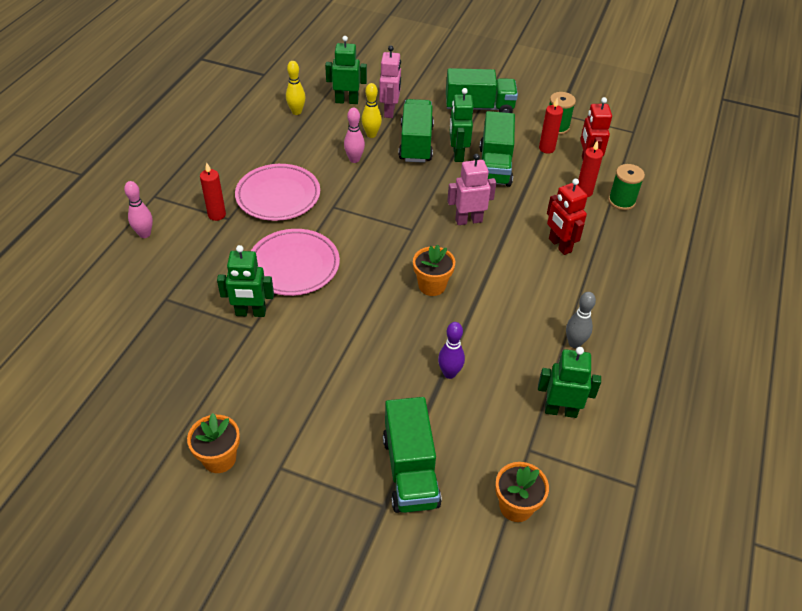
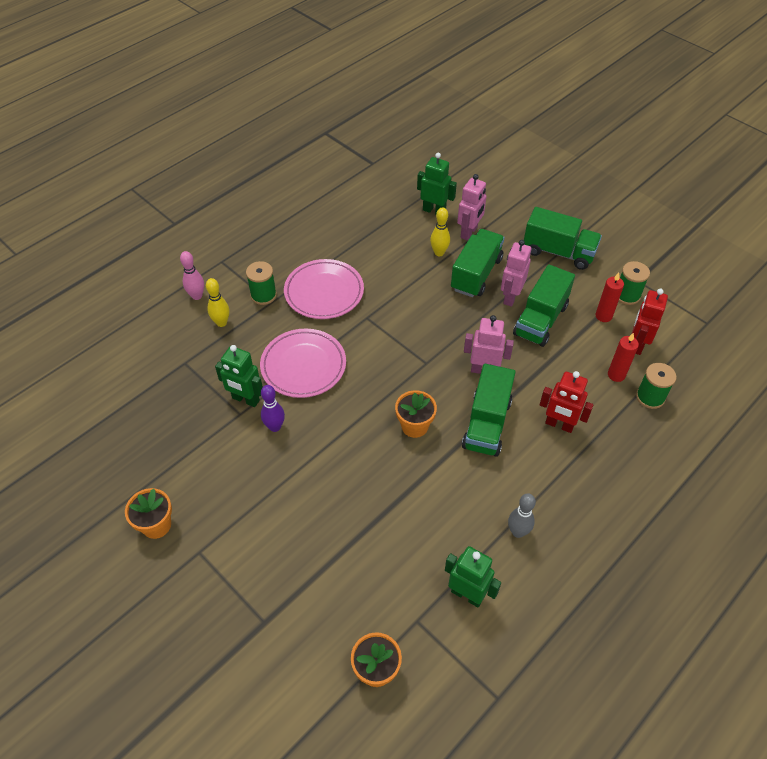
camera: 25 degrees right, 5 degrees up
(217, 215) = (263, 295): red candle -> green spool
(296, 112) = (382, 210): yellow bowling pin -> yellow bowling pin (221, 323)
(354, 159) = (410, 274): pink bowling pin -> none
(410, 470) = (303, 598): green truck -> green truck (487, 424)
(449, 373) = (385, 519): purple bowling pin -> purple bowling pin (275, 427)
(457, 154) = (510, 297): green robot -> pink robot
(559, 245) = (559, 425): red robot -> red robot turned 60 degrees counterclockwise

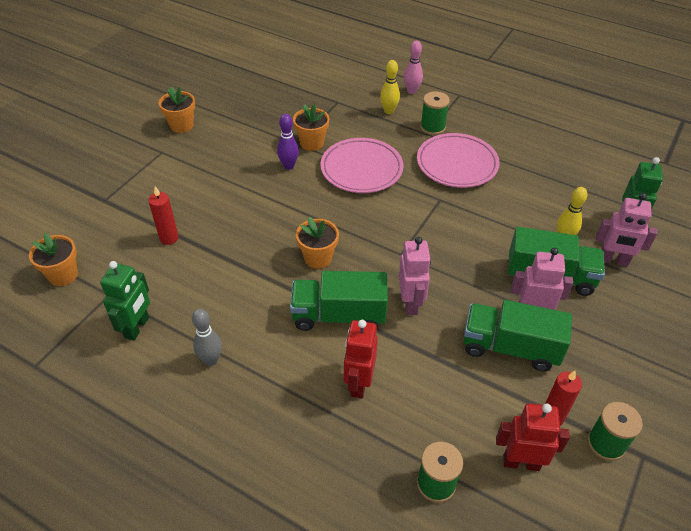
camera: 75 degrees right, 5 degrees down
(245, 399) = (312, 143): green robot -> orange flower pot
(558, 252) = (638, 354): green truck -> none
(616, 375) = (457, 439): red candle -> red candle (169, 238)

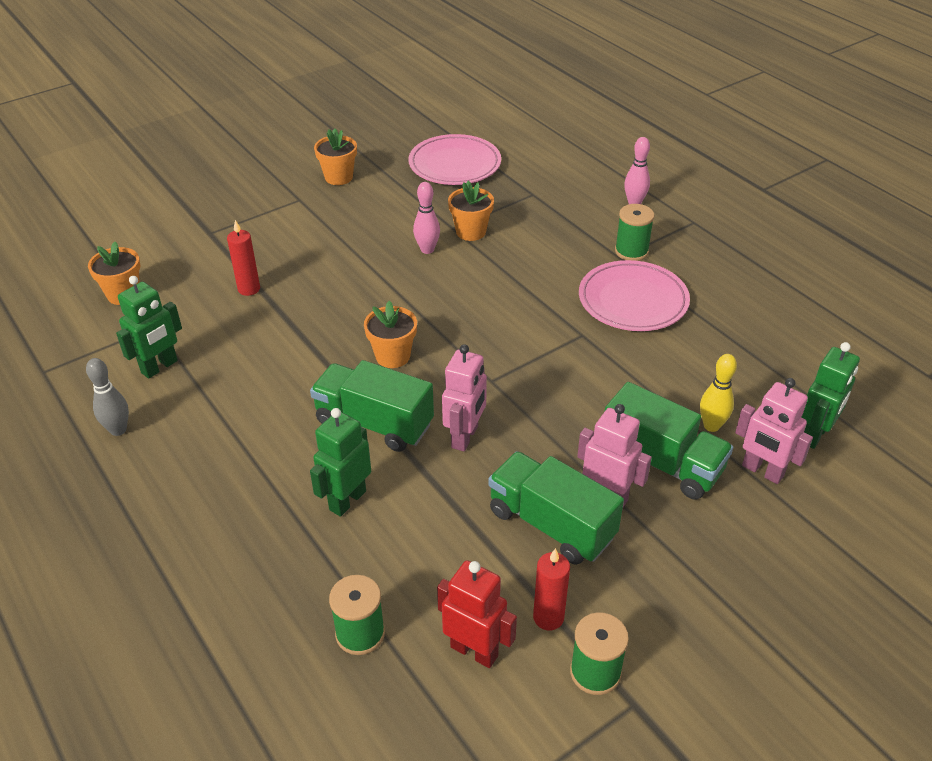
camera: 25 degrees right, 5 degrees down
(211, 360) = (210, 423): grey bowling pin -> grey bowling pin (118, 430)
(289, 166) = (427, 250): purple bowling pin -> pink bowling pin
(358, 383) = (347, 500): red robot -> green robot
(361, 169) = (510, 275): pink plate -> pink plate (454, 165)
(389, 111) = (589, 219): yellow bowling pin -> none

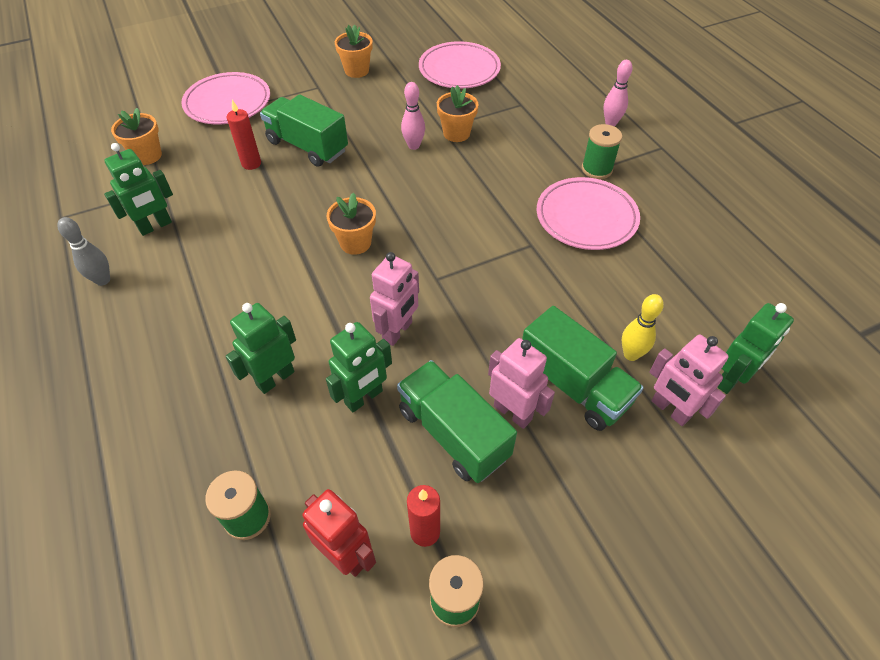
camera: 10 degrees right, 10 degrees up
(199, 227) = (228, 103): none -> pink plate
(374, 423) = (321, 306): green truck -> green truck (307, 146)
(448, 505) = (364, 397): none -> green robot

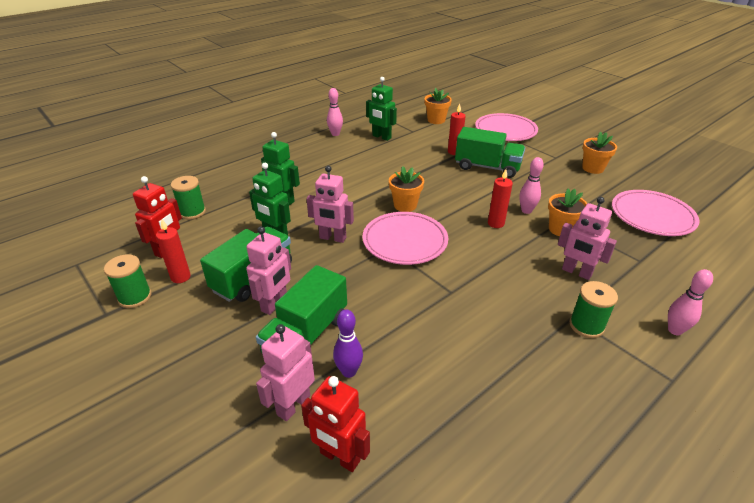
camera: 75 degrees right, 15 degrees down
(103, 280) = (335, 134): grey bowling pin -> pink bowling pin
(307, 146) = (487, 167): green truck -> green truck turned 90 degrees clockwise
(427, 176) = (496, 223): none -> red candle
(526, 148) = (576, 272): none -> pink robot
(586, 217) = (508, 324): pink plate -> pink plate (405, 241)
(631, 354) = (349, 372): yellow bowling pin -> purple bowling pin
(731, 379) = (339, 457): green robot -> red robot

